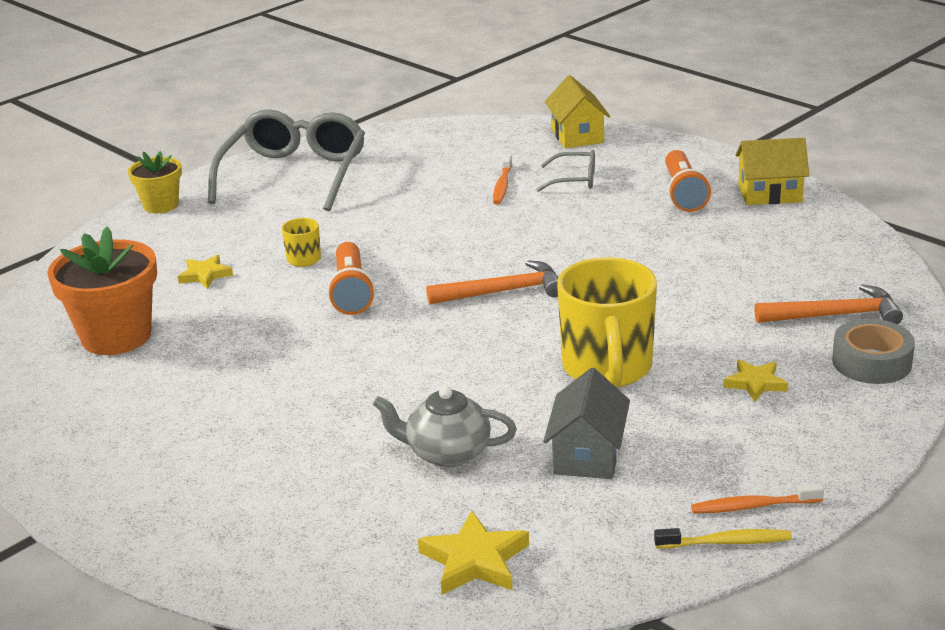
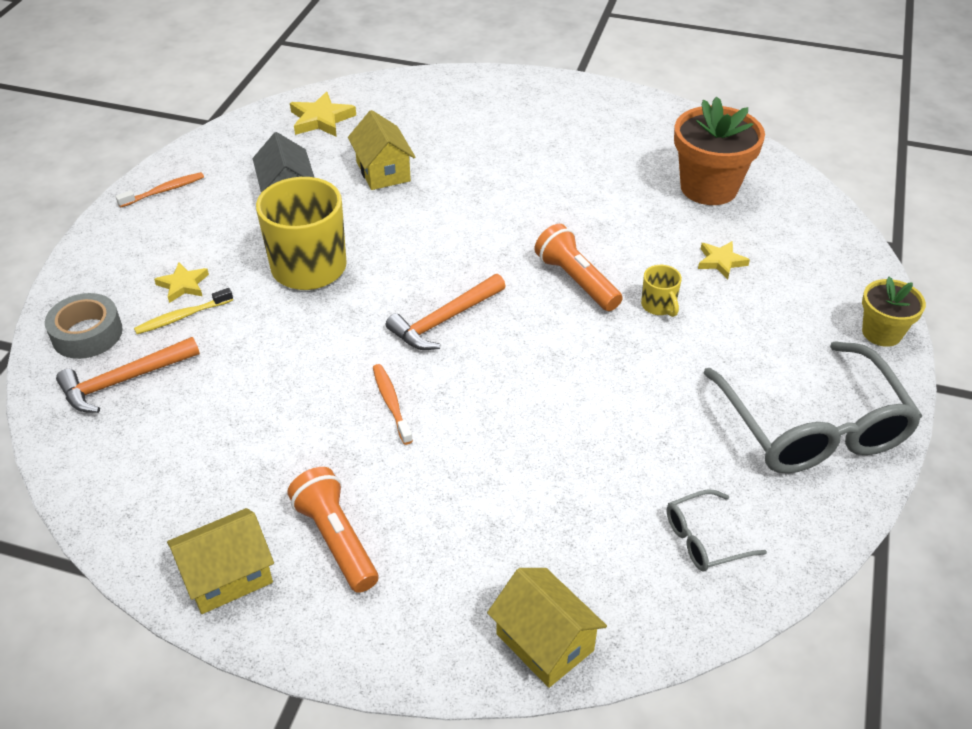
camera: 150 degrees right, 15 degrees up
(447, 453) = (383, 171): grey teapot -> yellow house
(502, 185) = (562, 485): orange toothbrush -> orange toothbrush (391, 403)
(574, 180) = (483, 526): grey glasses -> grey glasses (704, 539)
(726, 542) = (176, 165): yellow toothbrush -> yellow toothbrush (182, 317)

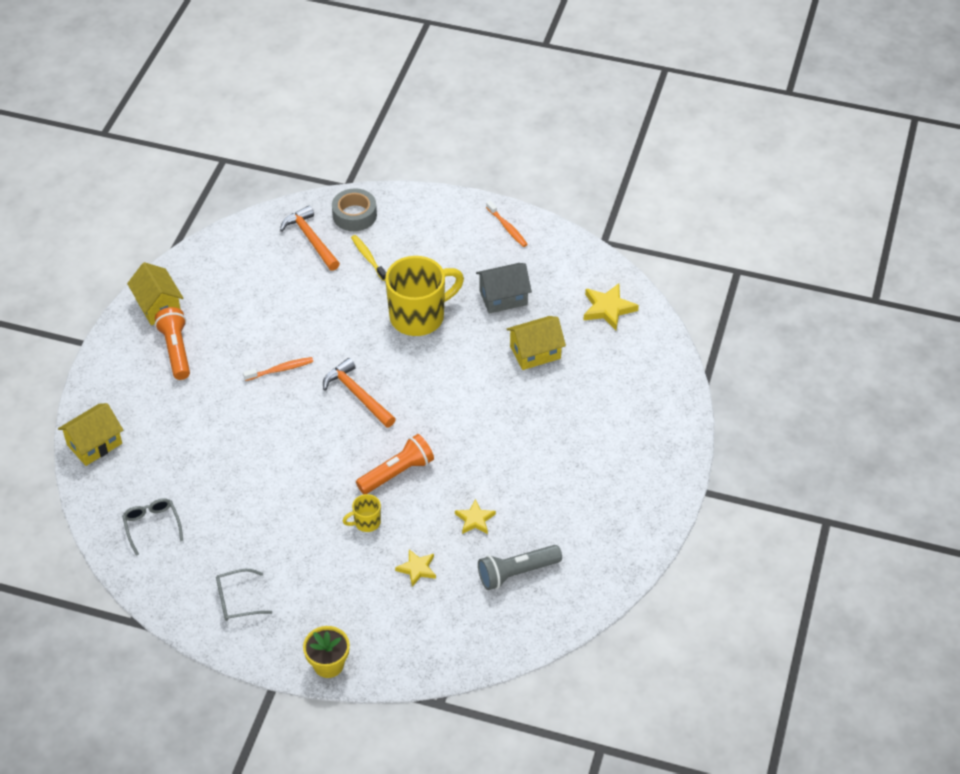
camera: 90 degrees right, 5 degrees up
(183, 285) = (400, 254): yellow star -> yellow star (475, 519)
(336, 539) = (176, 350): orange flashlight -> orange flashlight turned 75 degrees counterclockwise
(708, 188) = (516, 573): orange flower pot -> grey flashlight
(813, 427) = (237, 600): grey glasses -> grey glasses, size x0.45

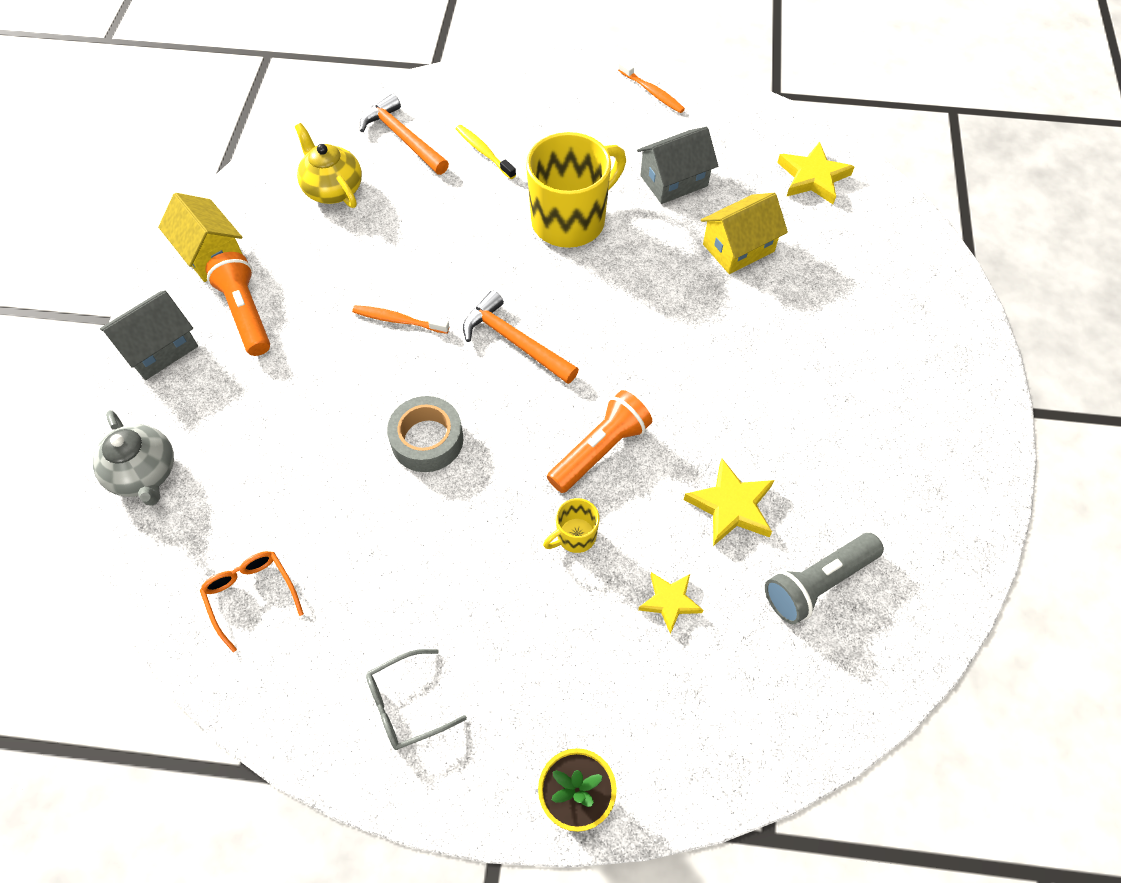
camera: 10 degrees left, 10 degrees up
(94, 444) = (144, 473): yellow house -> grey teapot
(114, 366) = (159, 348): none -> grey house
(152, 526) = (251, 595): grey glasses -> orange glasses
(252, 271) = (333, 189): none -> yellow teapot
(280, 370) = (398, 320): orange toothbrush -> orange toothbrush turned 135 degrees counterclockwise
(354, 215) = (453, 100): grey tape -> grey tape (427, 440)
(475, 519) = (731, 506): yellow star -> yellow star, size x1.52

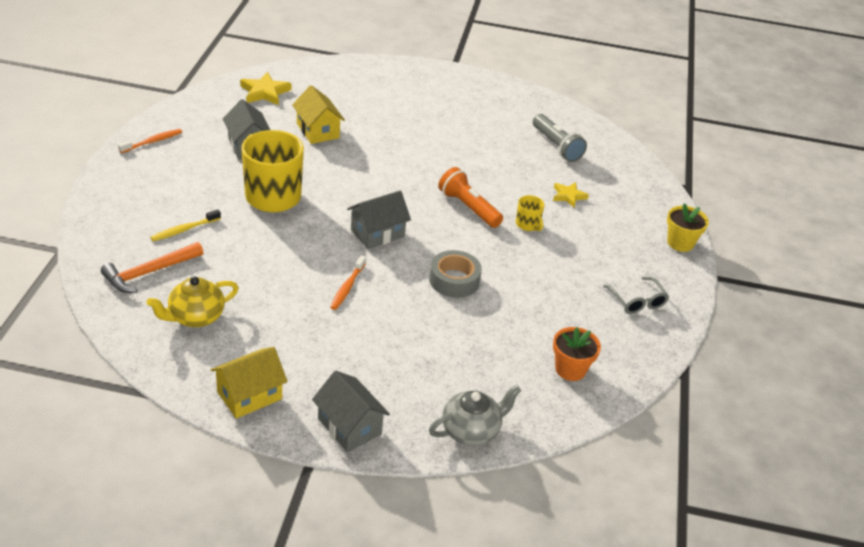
camera: 90 degrees left, 20 degrees down
(246, 313) = (322, 372): orange flashlight -> none
(251, 595) = (570, 369): orange glasses -> orange flower pot
(515, 341) = (377, 233): orange hammer -> grey house
(731, 506) = (509, 166): yellow star -> none

